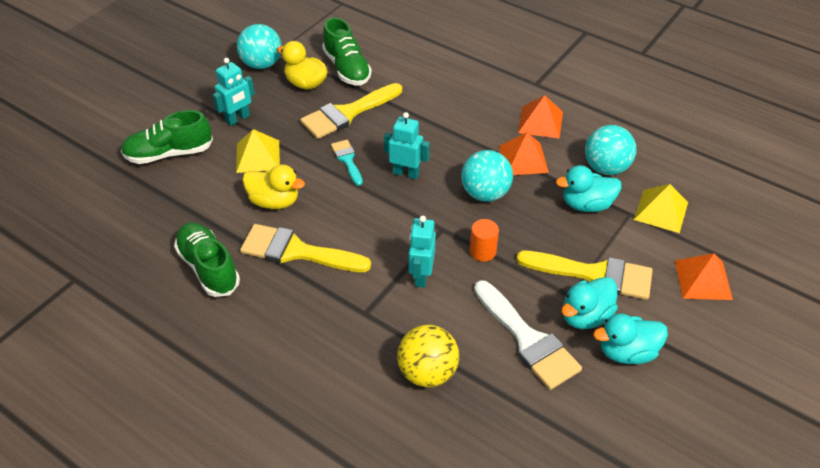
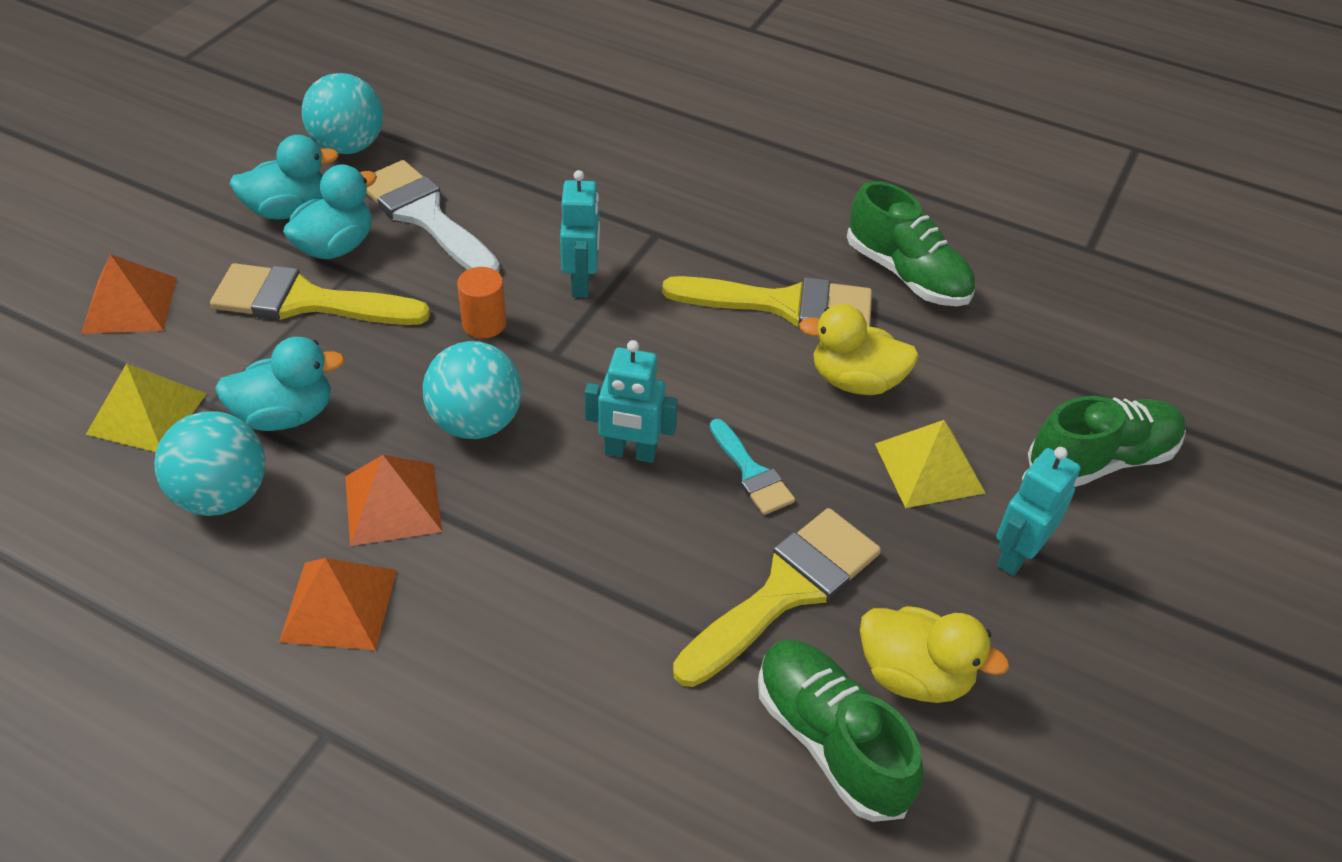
camera: 170 degrees right, 0 degrees up
(262, 64) = (1052, 734): turquoise ball -> turquoise ball (348, 146)
(427, 372) = (561, 177): yellow ball -> none

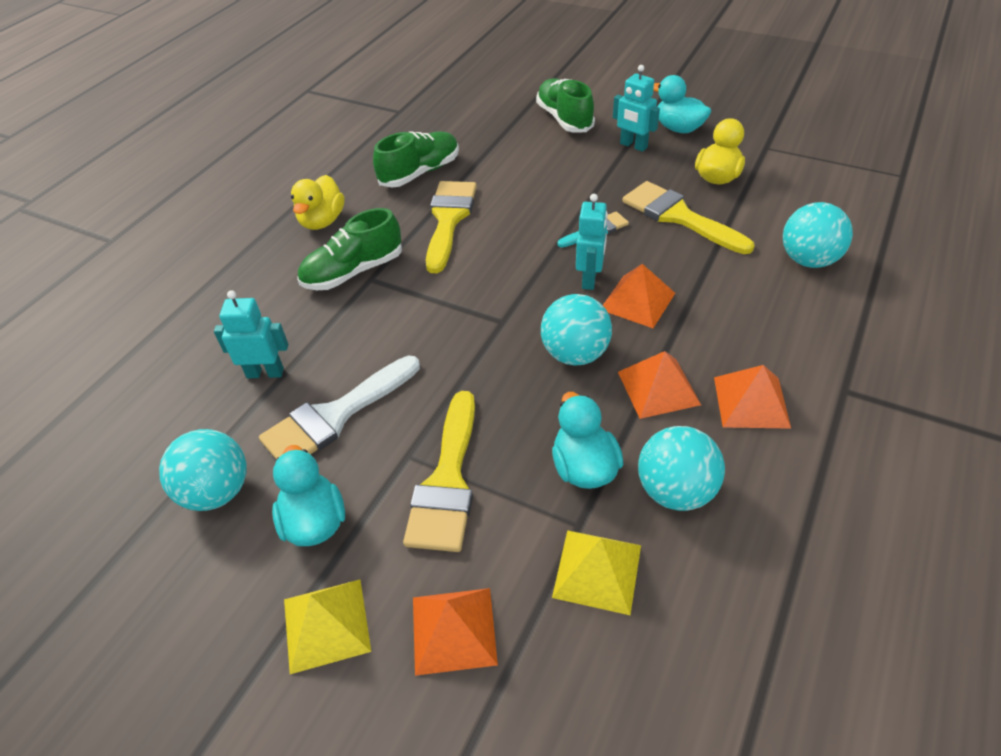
camera: 85 degrees left, 0 degrees up
(336, 247) = (373, 473): turquoise duck -> turquoise duck (678, 128)
(484, 323) = (472, 362): orange cylinder -> none
(572, 504) = (637, 301): none -> orange pyramid
(581, 283) = (425, 313): turquoise robot -> turquoise robot (265, 373)
(646, 769) = (808, 260): none -> turquoise ball
(830, 740) = (765, 202): green shoe -> green shoe (353, 272)
(855, 381) = (516, 192): yellow duck -> yellow duck (322, 221)
(929, 468) = (580, 169): yellow pyramid -> yellow pyramid (326, 624)

